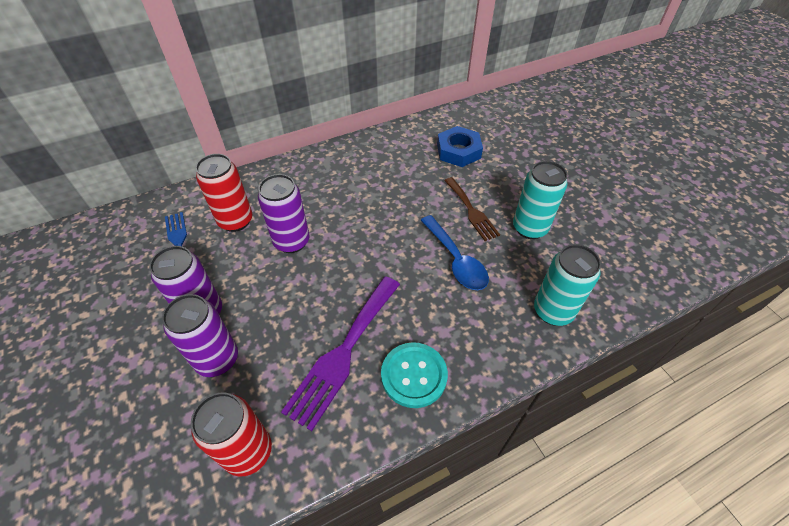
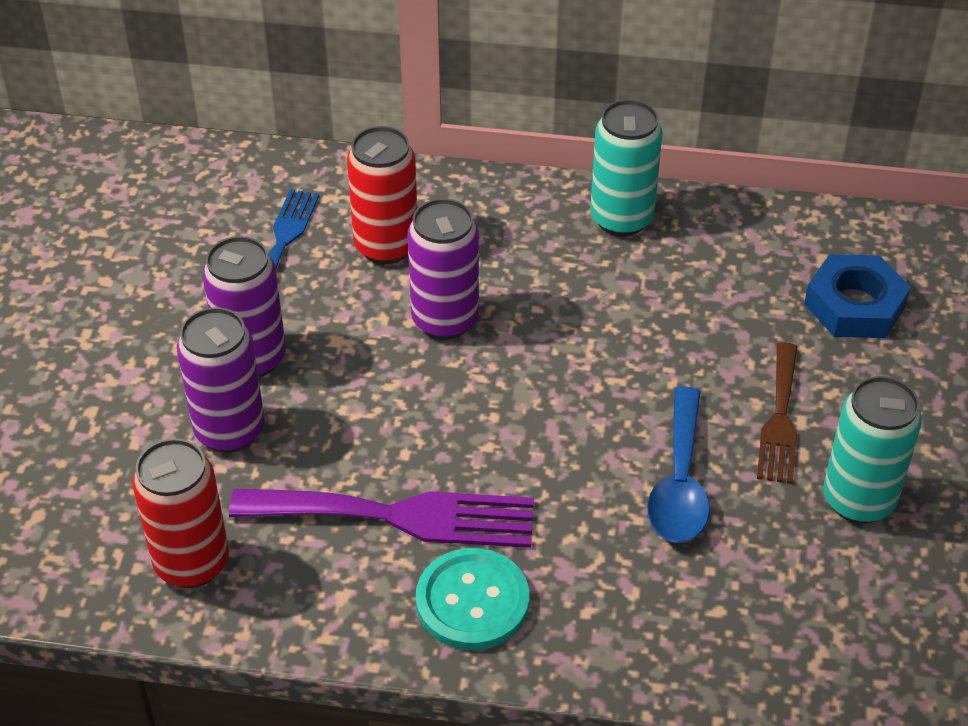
camera: 35 degrees right, 5 degrees down
(343, 353) = (398, 516): purple fork -> purple fork turned 150 degrees counterclockwise
(553, 311) = (769, 642): turquoise can -> turquoise can (621, 219)

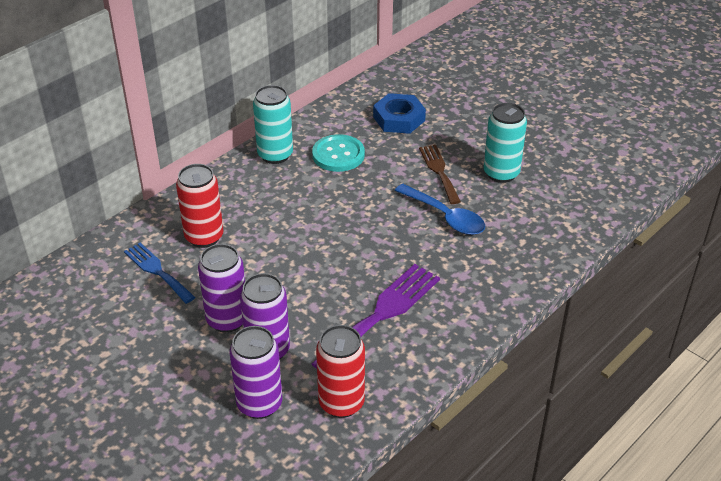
camera: 55 degrees left, 5 degrees down
(445, 320) = (276, 240): purple can -> purple can (259, 404)
(472, 601) = (453, 313): turquoise button -> turquoise button (338, 155)
(779, 419) = (439, 171): brown fork -> brown fork turned 150 degrees counterclockwise

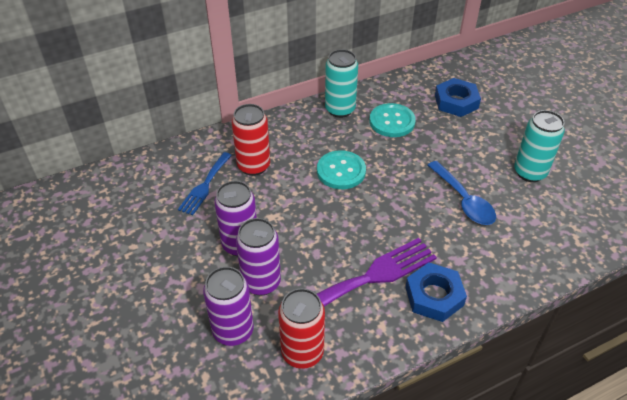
camera: 20 degrees right, 5 degrees up
(157, 271) = (205, 186): blue fork -> blue fork turned 135 degrees counterclockwise
(304, 219) = (341, 171): none -> turquoise button
(439, 171) = (474, 157): brown fork -> none
(451, 314) = (434, 296): none -> blue nut

